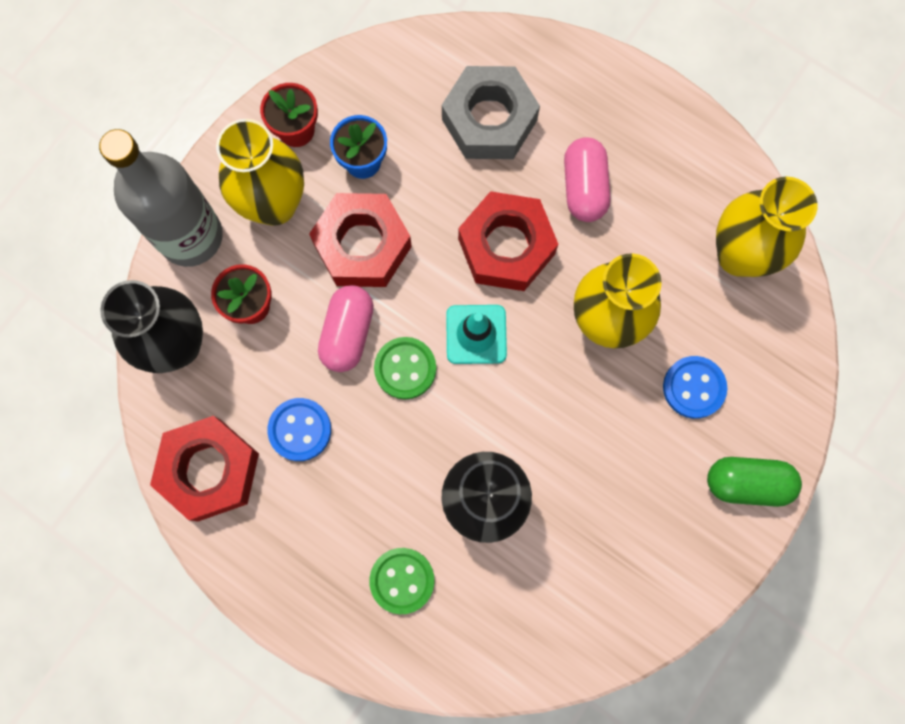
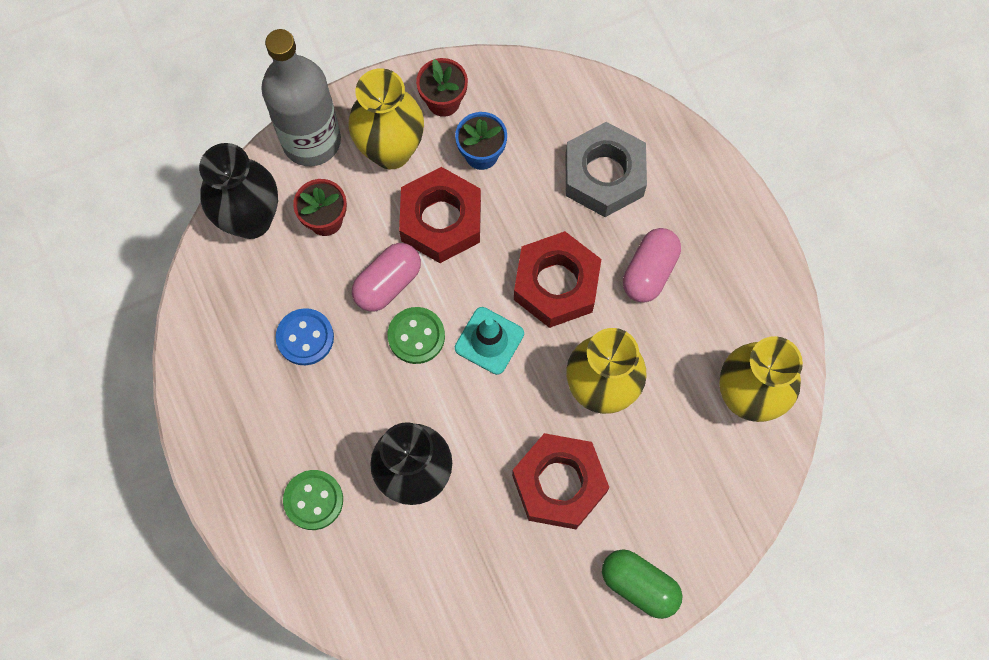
camera: 30 degrees right, 5 degrees down
(209, 470) = (217, 329): red nut -> red nut (559, 484)
(694, 387) = (642, 483): blue button -> none

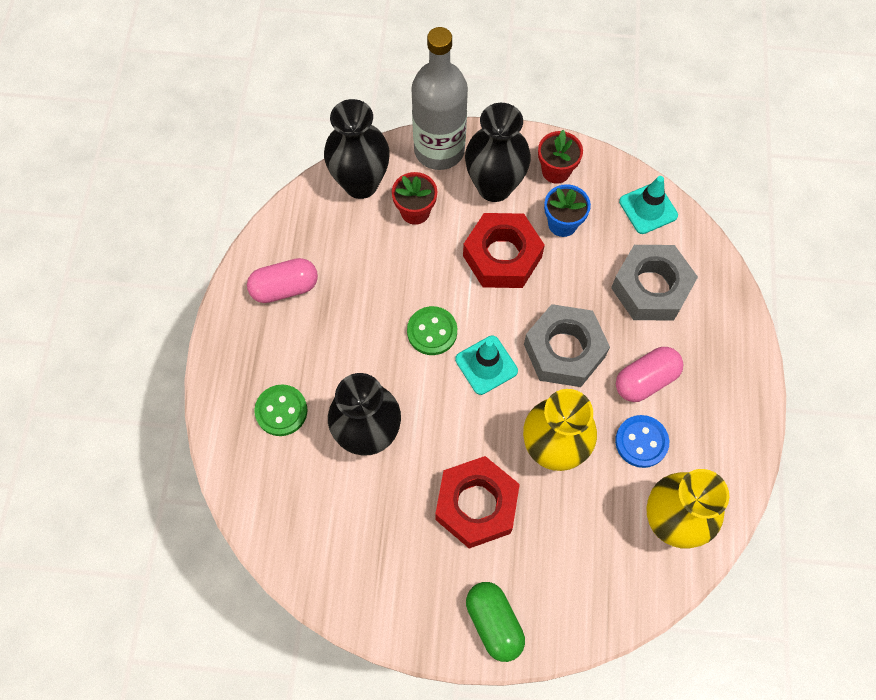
camera: 30 degrees right, 5 degrees down
(305, 337) = (348, 288): blue button -> blue button (641, 442)
(388, 283) = (434, 281): pink capsule -> pink capsule (285, 288)
(391, 151) = (494, 187): yellow vase -> black vase
(556, 94) = (648, 208): none -> turquoise traffic cone
(556, 284) = (564, 350): red nut -> grey nut

